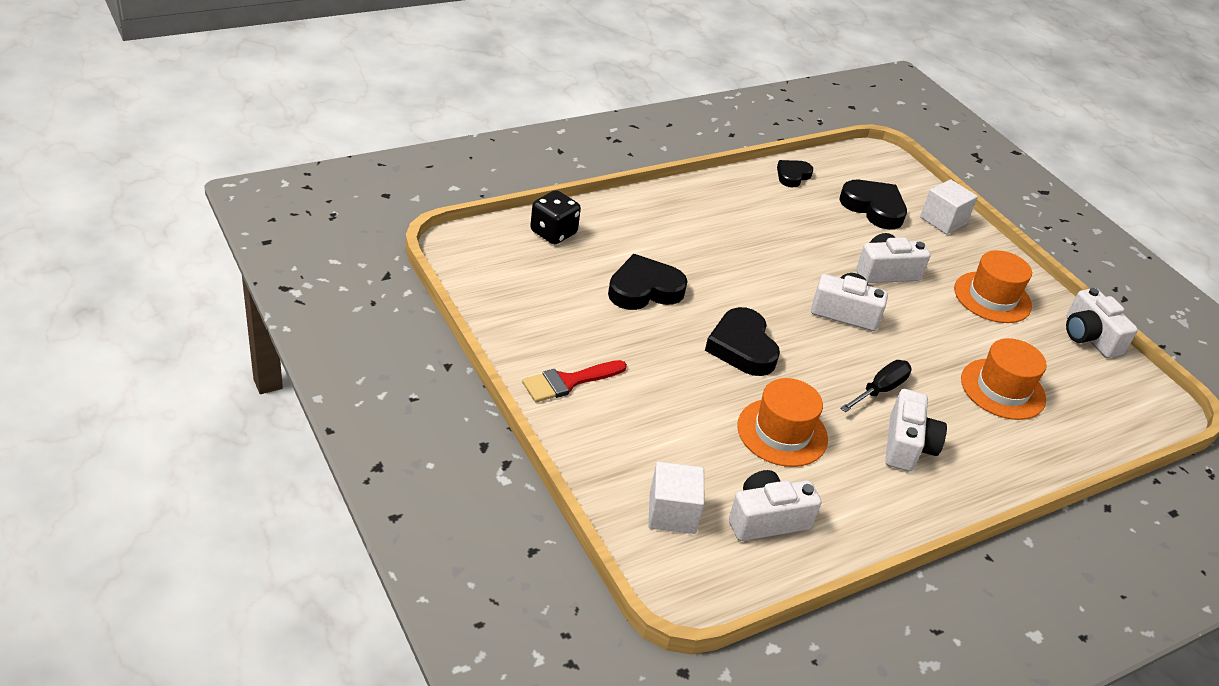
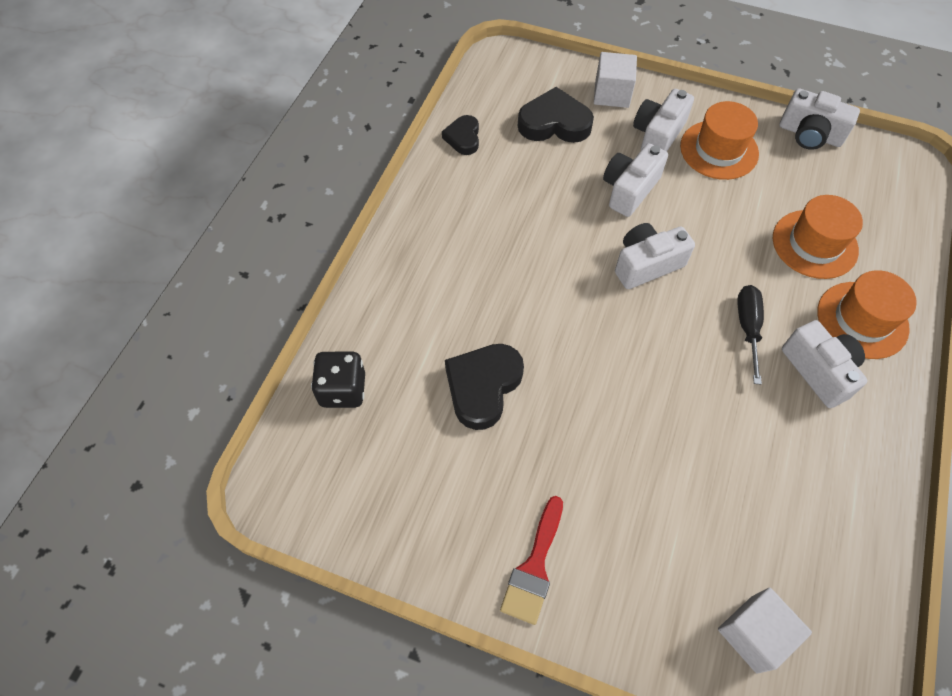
camera: 35 degrees left, 20 degrees up
(742, 347) = (617, 380): black heart -> none
(767, 519) = (817, 561): white camera -> white camera (658, 135)
(782, 432) = (734, 449): orange hat -> orange hat (862, 320)

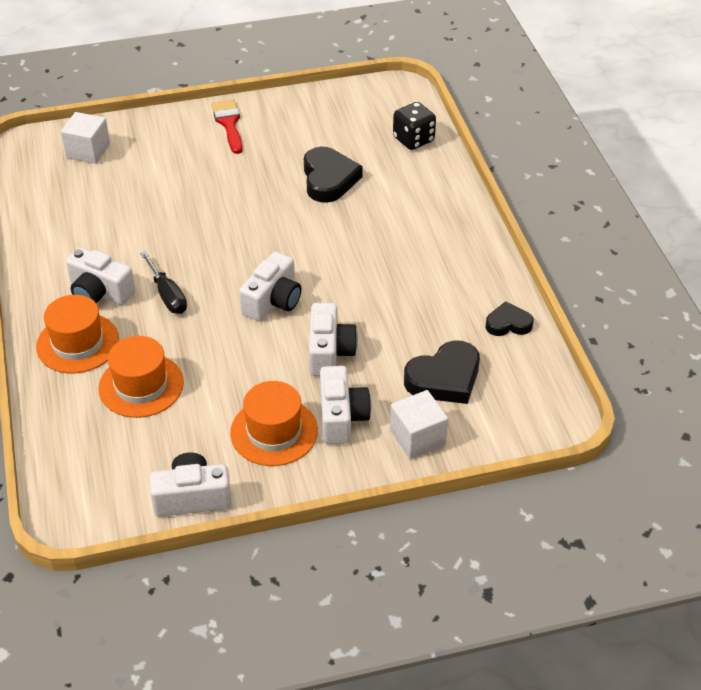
camera: 145 degrees right, 15 degrees down
(463, 138) = (508, 323): black heart -> black heart turned 60 degrees counterclockwise

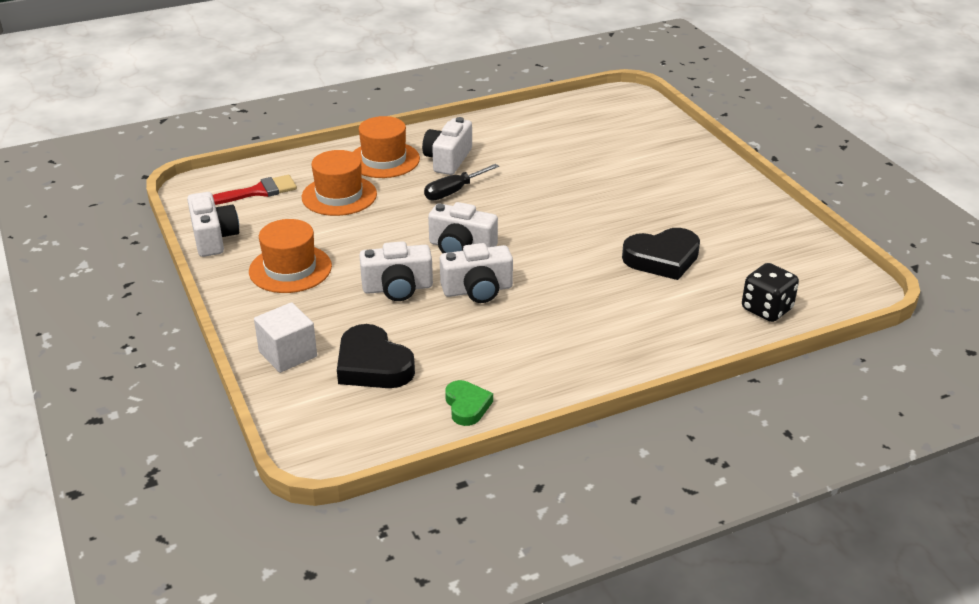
camera: 80 degrees right, 10 degrees down
(88, 151) = (635, 124): white cube -> none
(229, 123) = (721, 188): red brush -> red brush (258, 192)
(341, 417) = (311, 304): white camera -> white camera (477, 290)
(508, 323) = (467, 406): black heart -> green heart

